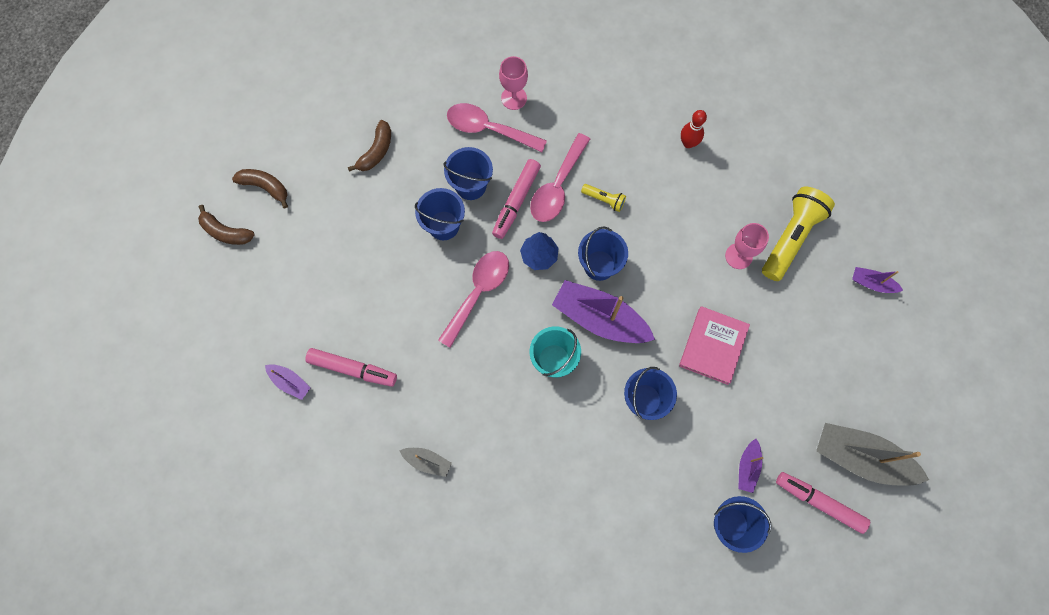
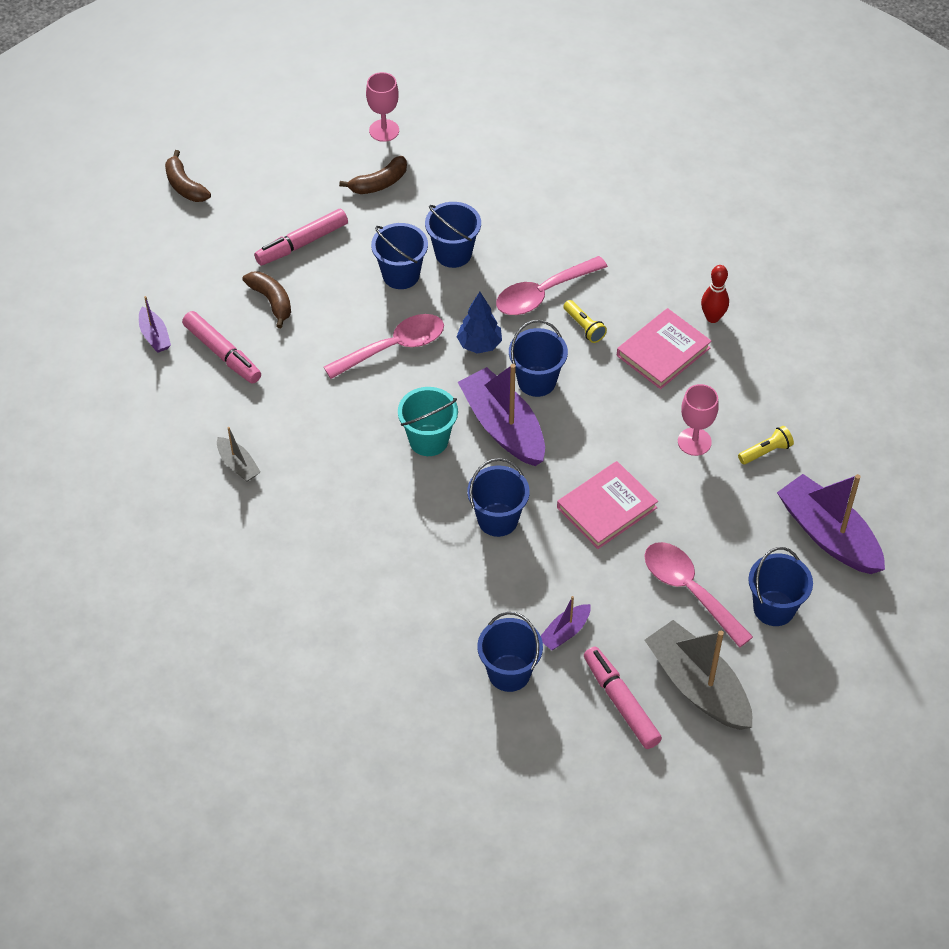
camera: 30 degrees right, 20 degrees down
(265, 187) = (249, 166): brown banana -> brown banana (271, 301)
(488, 129) = (507, 213): pink spoon -> pink spoon (689, 590)
(514, 98) = (553, 198): pink goblet -> pink goblet (384, 130)
(516, 201) = (490, 287): pink marker -> pink marker (302, 243)
(672, 191) = (663, 352): none -> pink book
(791, 237) = (766, 451): yellow flashlight -> yellow flashlight, size x0.47
(872, 283) = (828, 535): purple boat -> purple boat, size x2.07
(872, 364) = (774, 608): none -> blue bucket

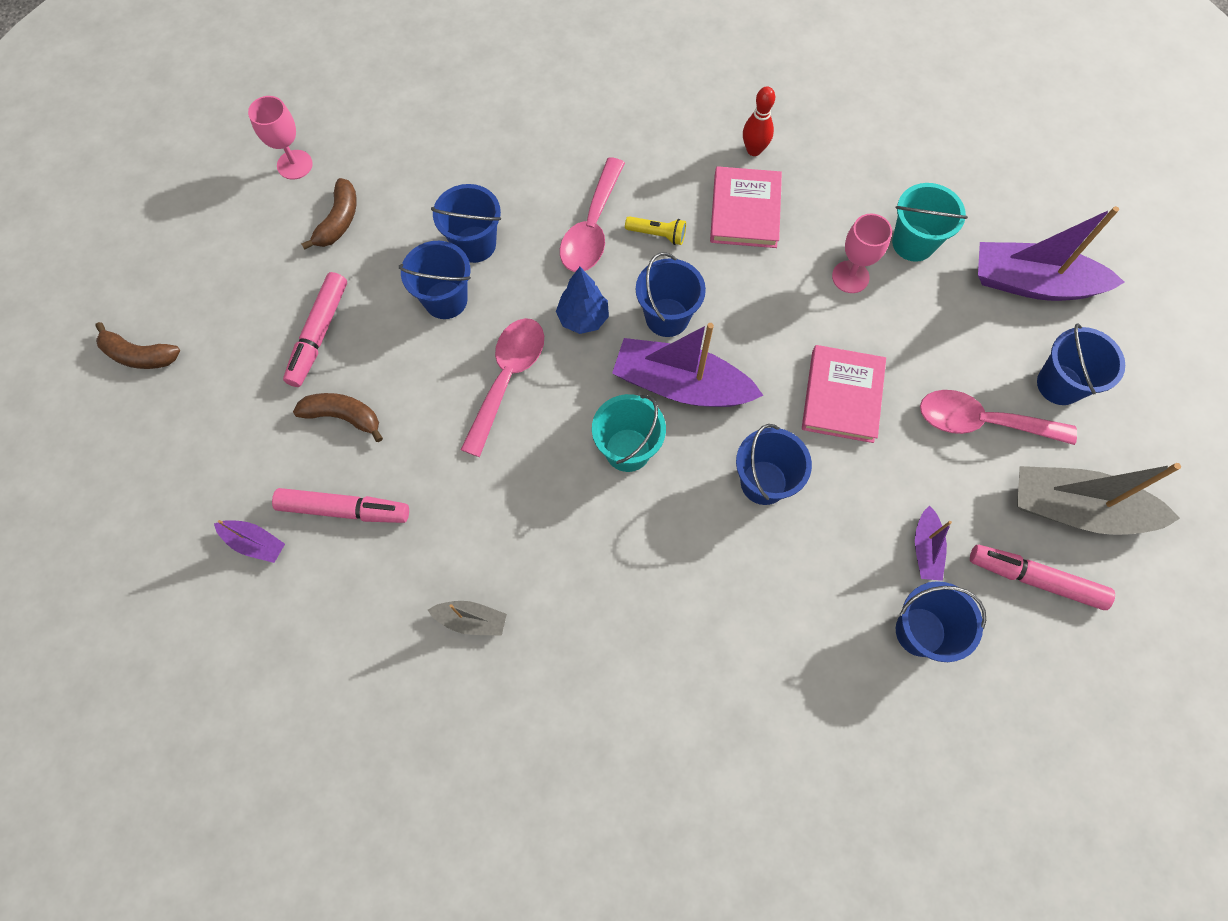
camera: 40 degrees left, 15 degrees up
(766, 451) = (913, 243): yellow flashlight -> turquoise bucket

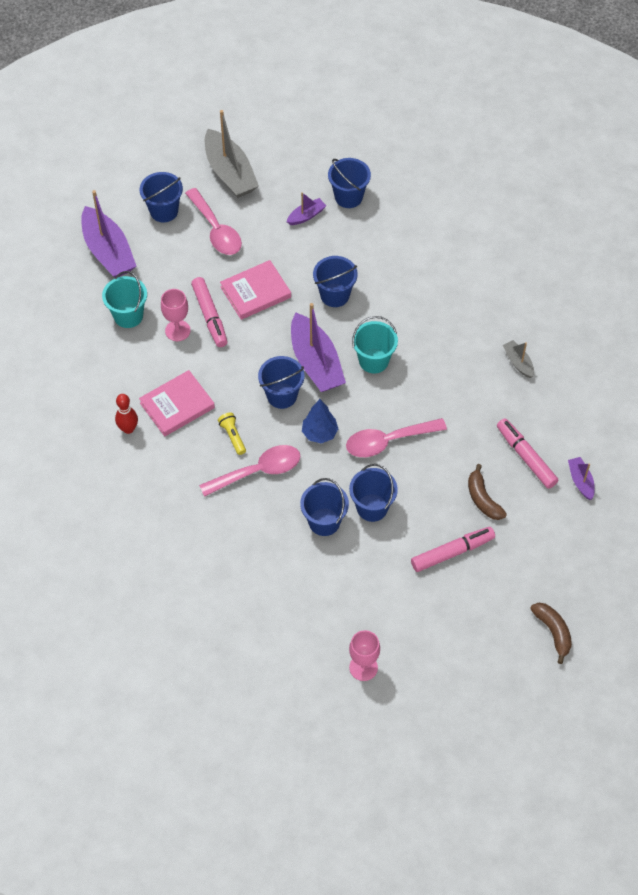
camera: 130 degrees left, 10 degrees down
(339, 221) = (376, 606): brown banana -> none
(1035, 579) = (281, 170): pink marker -> pink marker (210, 316)

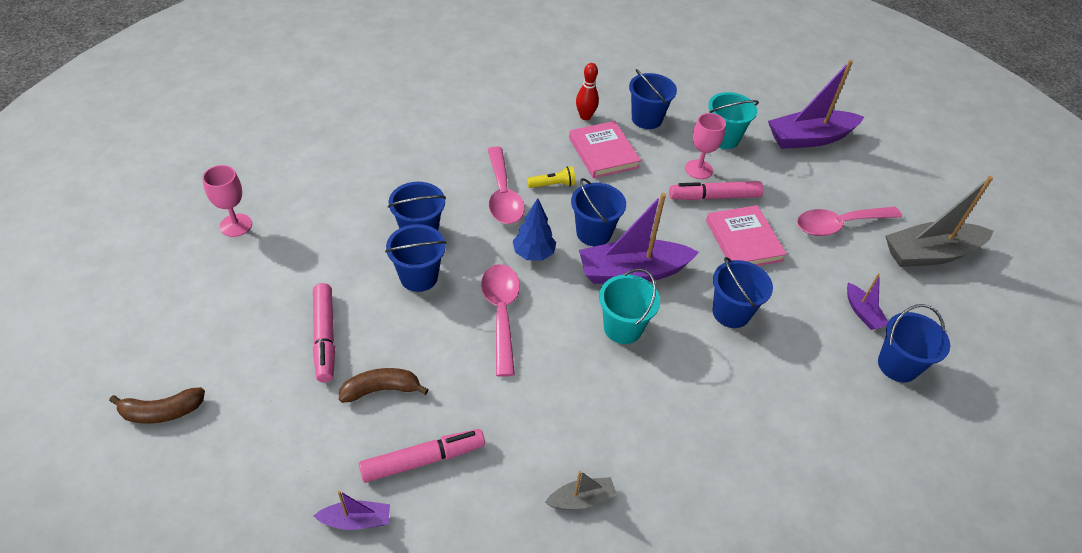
camera: 100 degrees right, 10 degrees down
(164, 211) = (867, 188): blue bucket -> blue bucket (646, 119)

